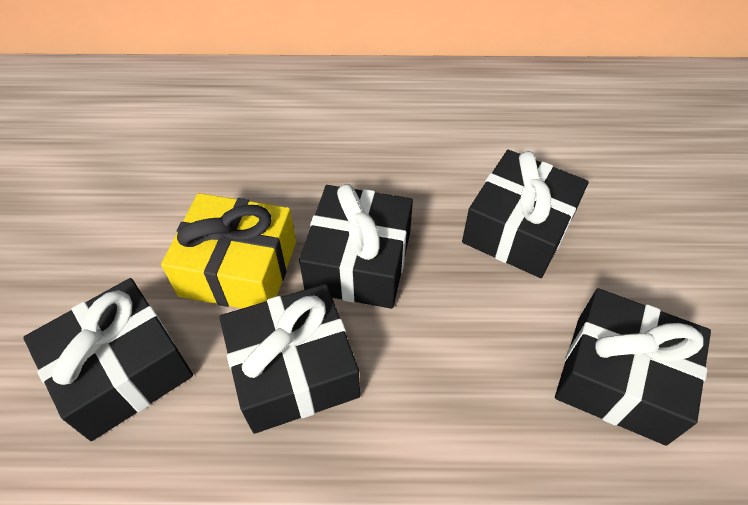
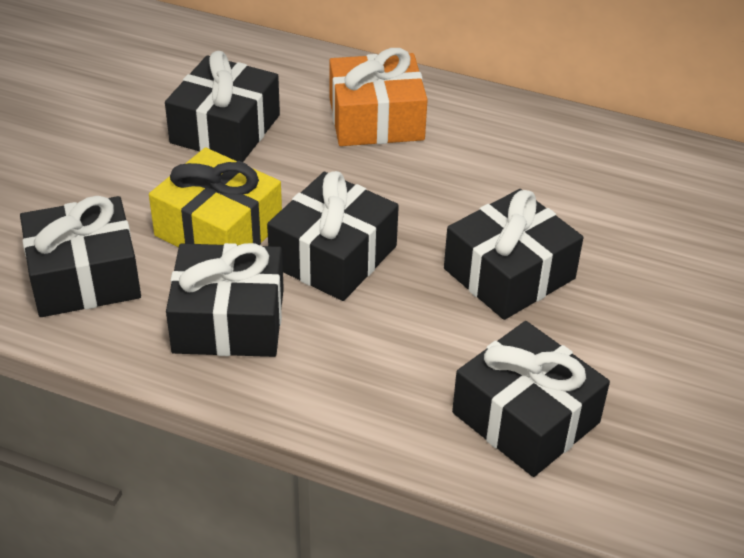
camera: 20 degrees right, 10 degrees down
(199, 161) = (225, 129): none -> black gift
(329, 114) = (376, 119): none -> orange gift

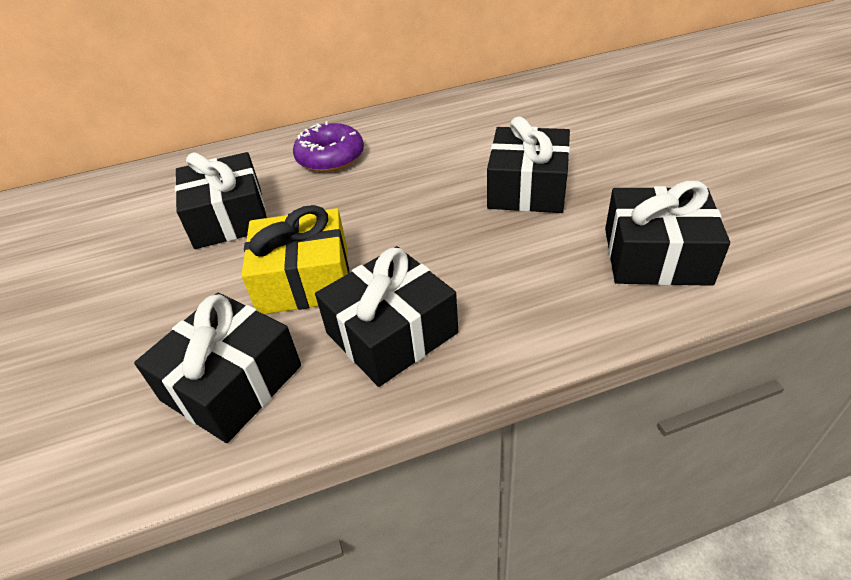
camera: 35 degrees left, 0 degrees up
(333, 256) = (408, 245): black gift -> none
(376, 119) = (330, 157): orange gift -> purple donut

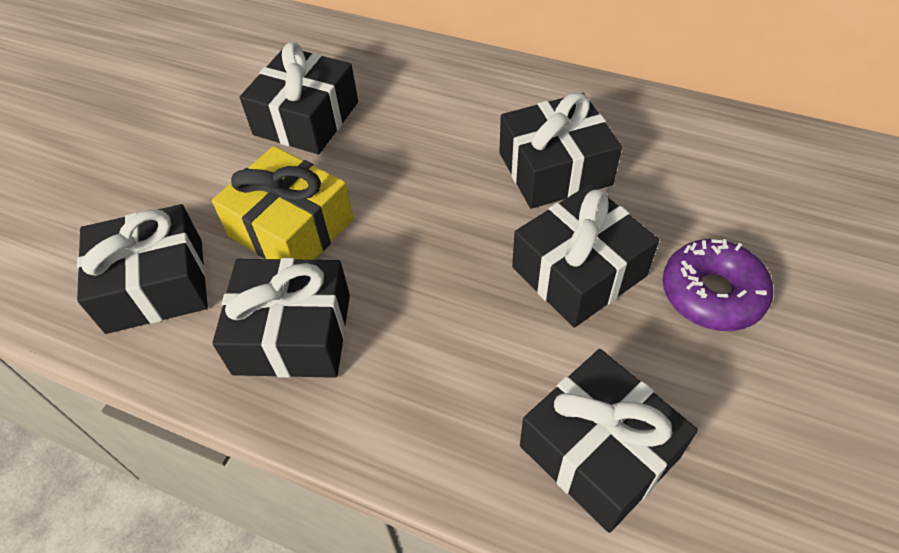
camera: 40 degrees right, 10 degrees up
(330, 157) = (449, 103): purple donut -> purple donut (712, 293)
(445, 152) = (555, 168): none -> black gift

